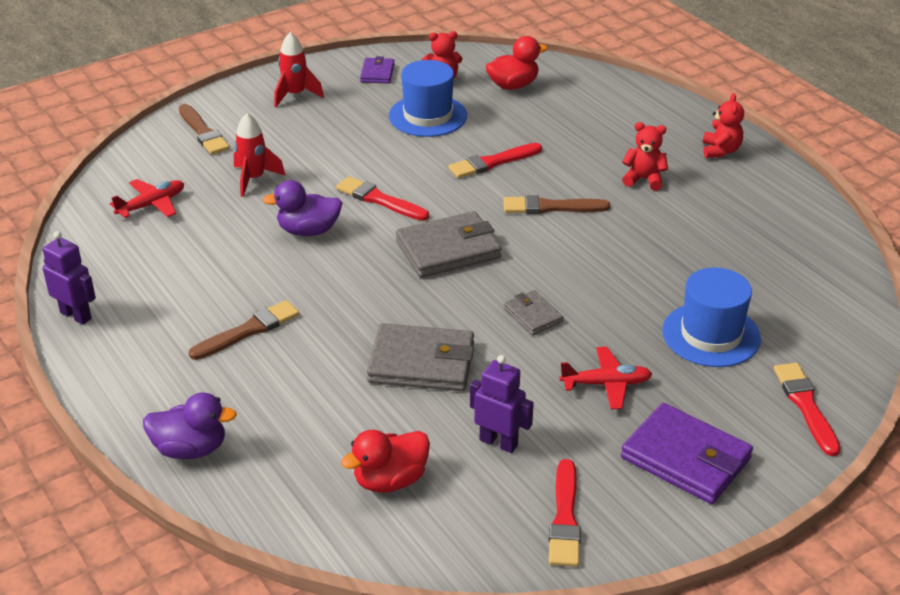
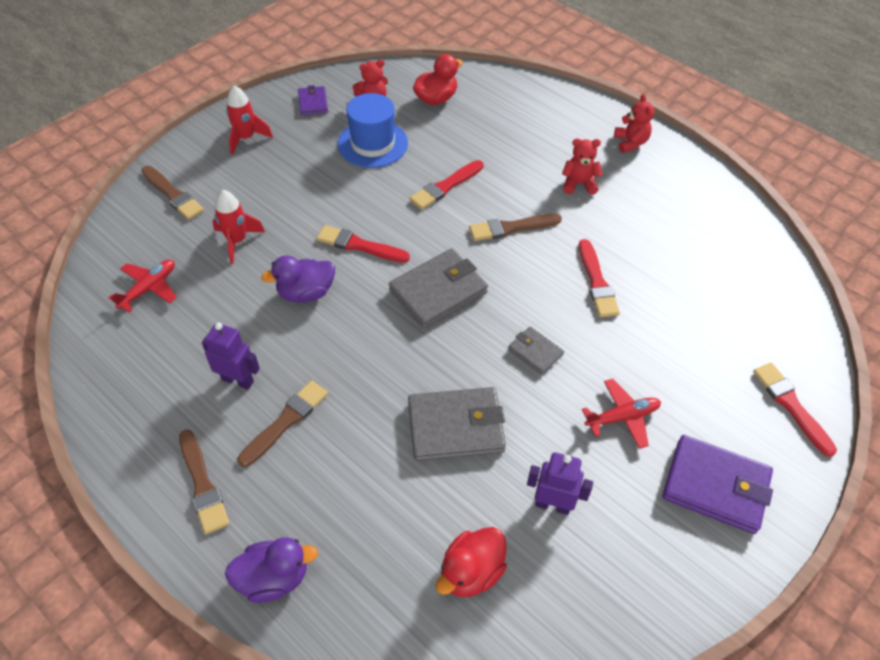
camera: 15 degrees left, 15 degrees up
(76, 315) = (113, 437): purple robot -> purple robot (238, 380)
(148, 366) = (203, 485): none -> brown brush
(565, 518) = (638, 580): red brush -> red brush (597, 282)
(711, 335) = (689, 344): blue hat -> none

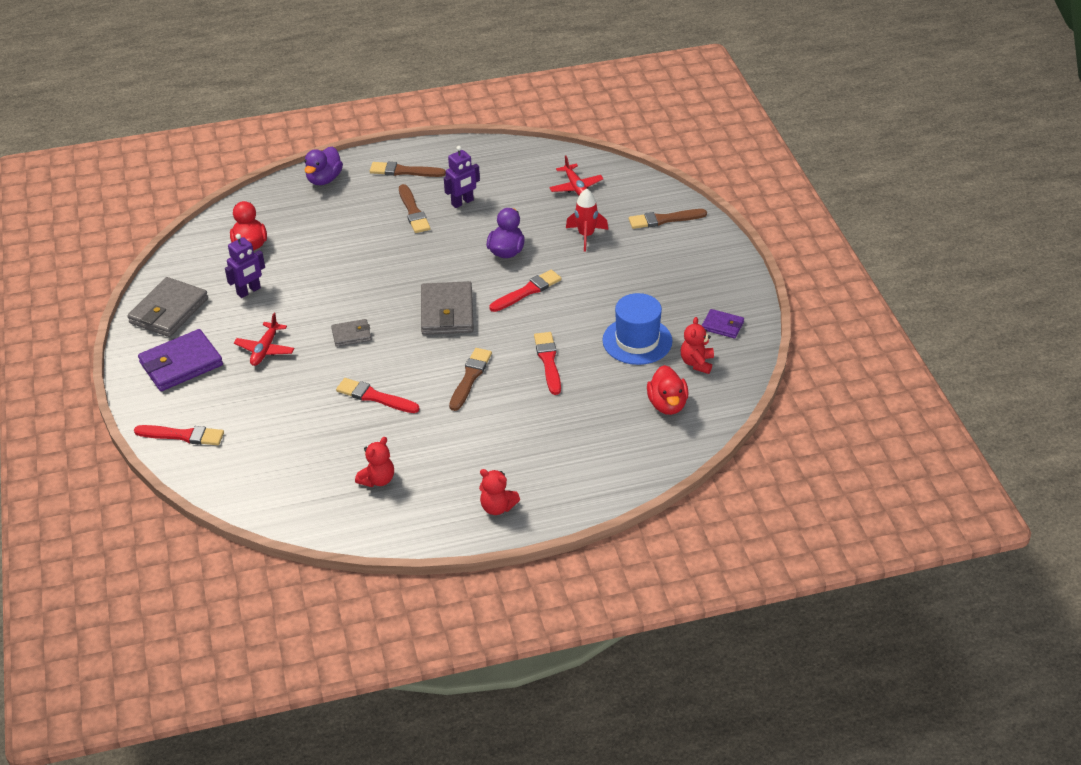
camera: 125 degrees right, 10 degrees down
(246, 138) = (703, 273): red rocket -> none
(455, 427) = (337, 275): grey wallet -> grey wallet (169, 311)
(579, 184) = (479, 442): red teddy bear -> red teddy bear (377, 480)

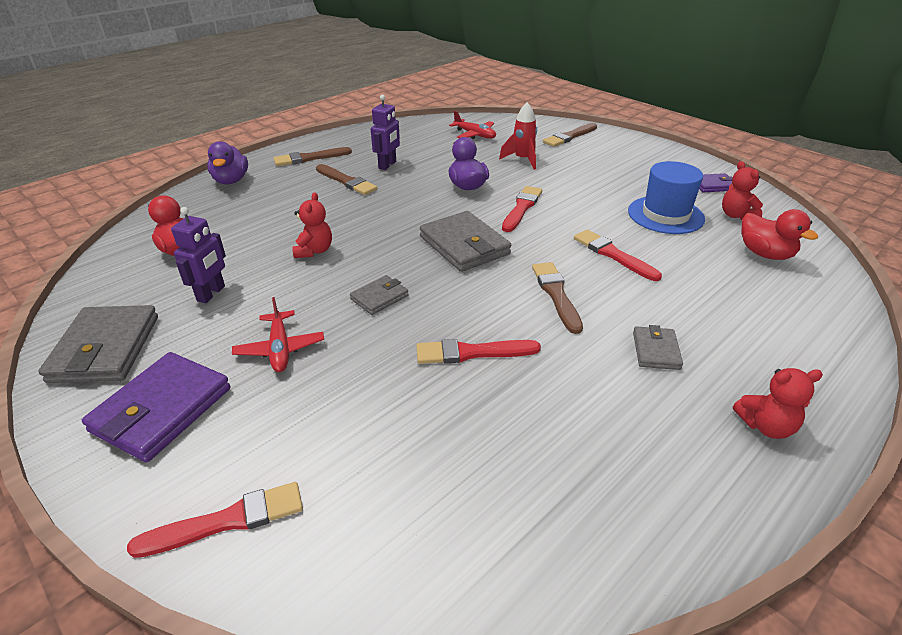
camera: 30 degrees left, 5 degrees down
(377, 480) = (584, 457): red teddy bear -> red teddy bear (314, 251)
(489, 441) = (656, 350): none -> grey wallet

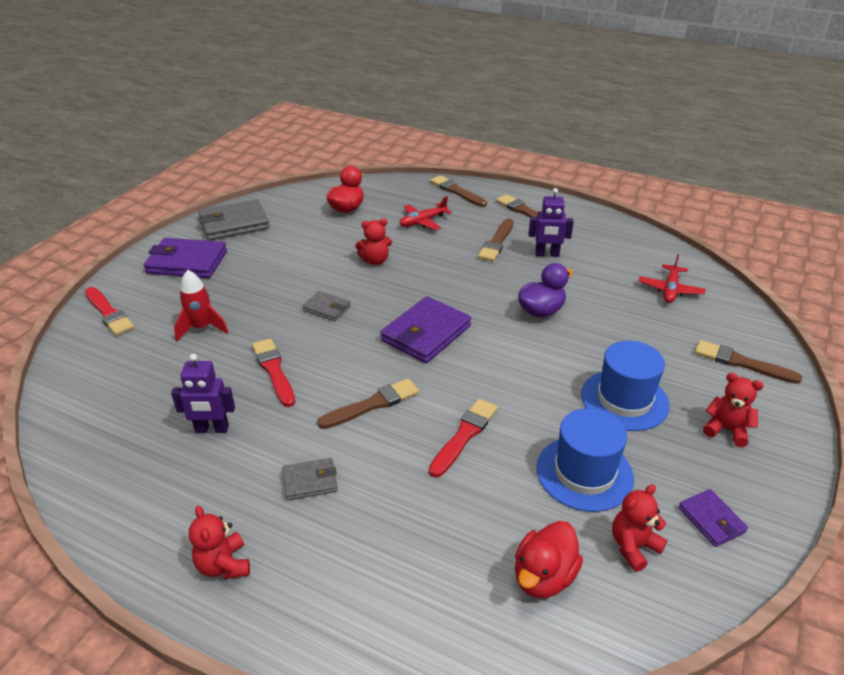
camera: 70 degrees right, 0 degrees up
(211, 294) = (301, 238): purple robot -> purple robot (212, 429)
(231, 180) = (456, 191): purple duck -> brown brush
(280, 348) = (252, 284): red plane -> red plane (423, 221)
(464, 245) = (426, 333): grey wallet -> purple wallet
(521, 208) = (521, 355): red brush -> none
(522, 160) = (636, 336): red rocket -> red rocket (202, 328)
(592, 182) = (624, 400): none -> blue hat
(633, 159) = (726, 430): none -> red teddy bear

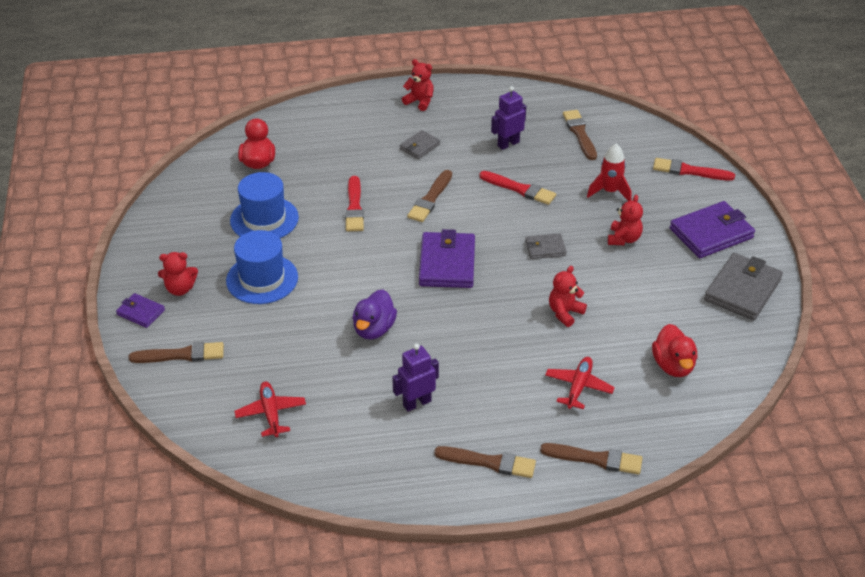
camera: 145 degrees right, 5 degrees up
(497, 242) = (478, 395): brown brush -> brown brush (580, 133)
(633, 546) = (216, 194): red teddy bear -> red teddy bear (623, 239)
(711, 520) = (176, 226): purple wallet -> purple wallet (141, 312)

